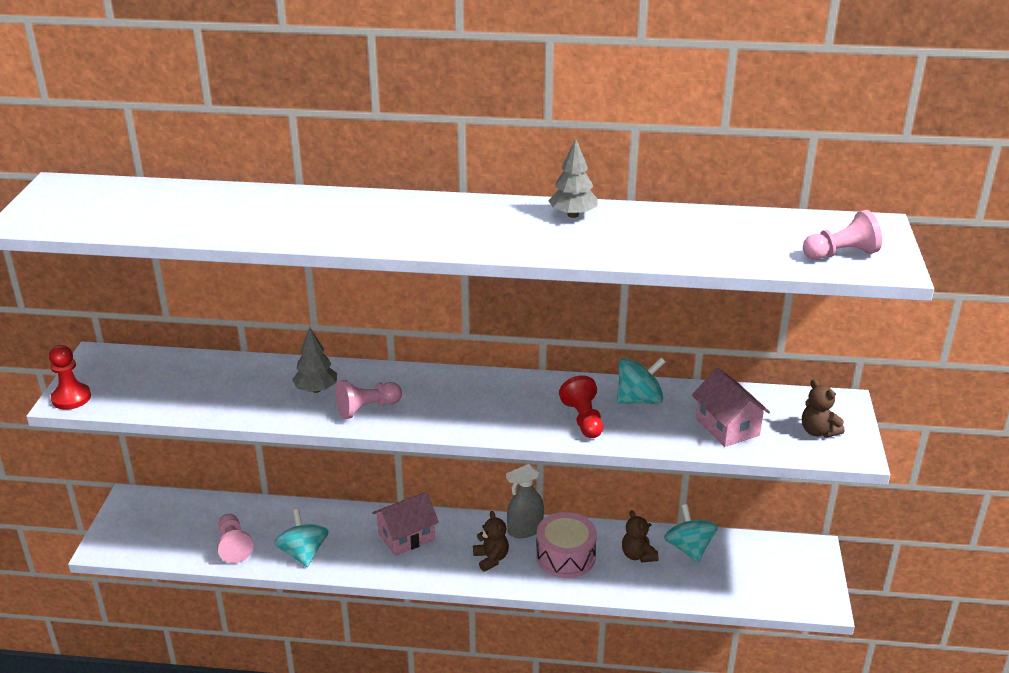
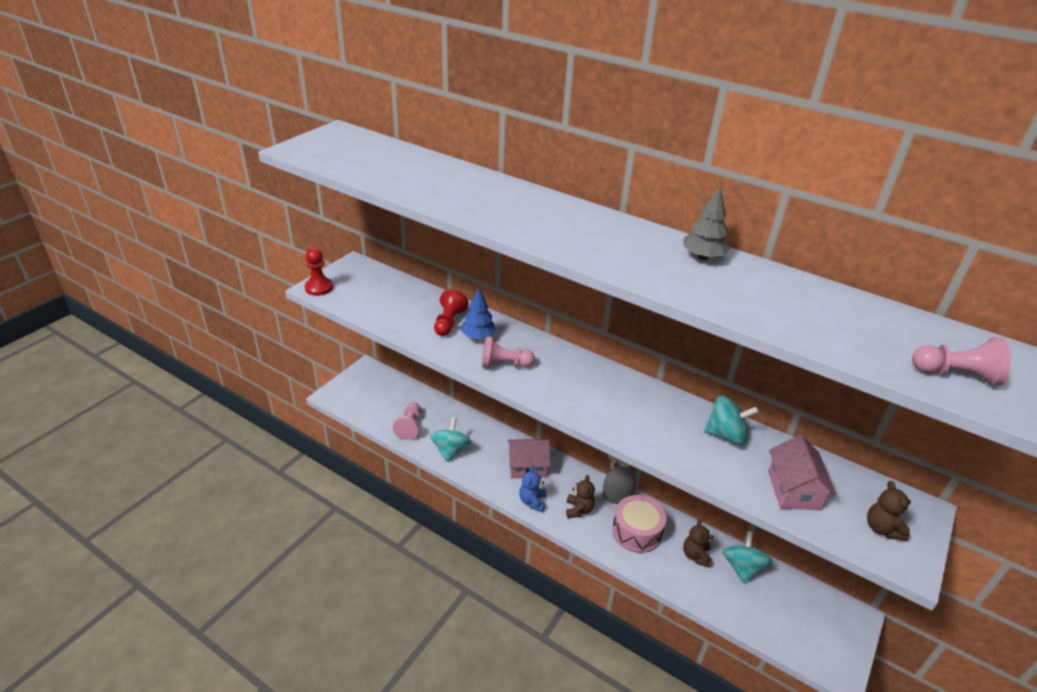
camera: 25 degrees right, 5 degrees up
(316, 389) = (478, 336): grey tree -> blue tree
(434, 570) = (532, 501): none -> blue teddy bear
(583, 420) = (667, 435): red pawn -> red pawn (449, 322)

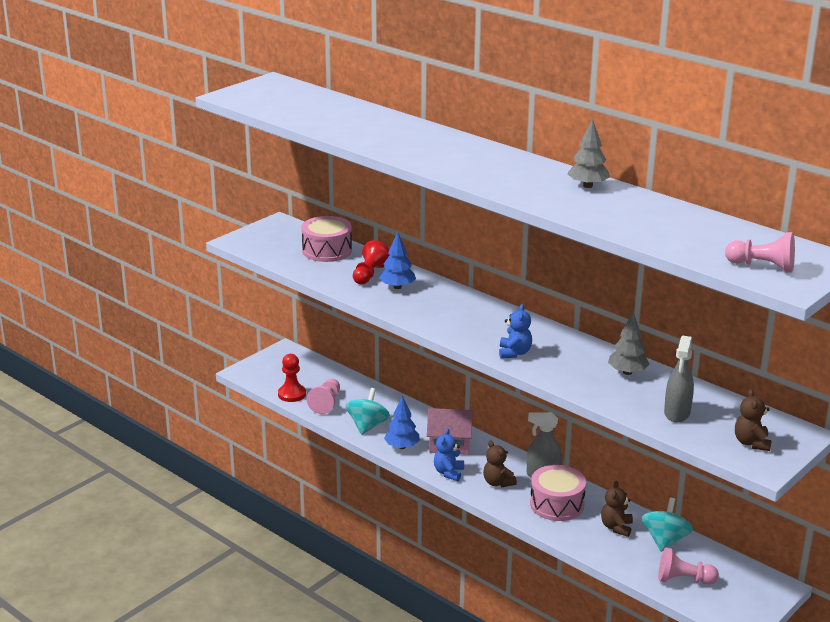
camera: 10 degrees right, 10 degrees down
(319, 288) = (240, 241): red pawn -> red pawn (292, 394)
(403, 295) = (327, 250): none -> pink drum
(485, 473) = (402, 446): none -> blue tree
(504, 364) = (419, 309): pink pawn -> pink pawn (683, 580)
(579, 509) = (498, 483): brown teddy bear -> brown teddy bear turned 135 degrees clockwise
(610, 417) = (514, 353): none -> blue teddy bear
(726, 435) = (627, 372): turquoise spinning top -> grey tree
(793, 490) = (677, 413): pink house -> grey spray bottle

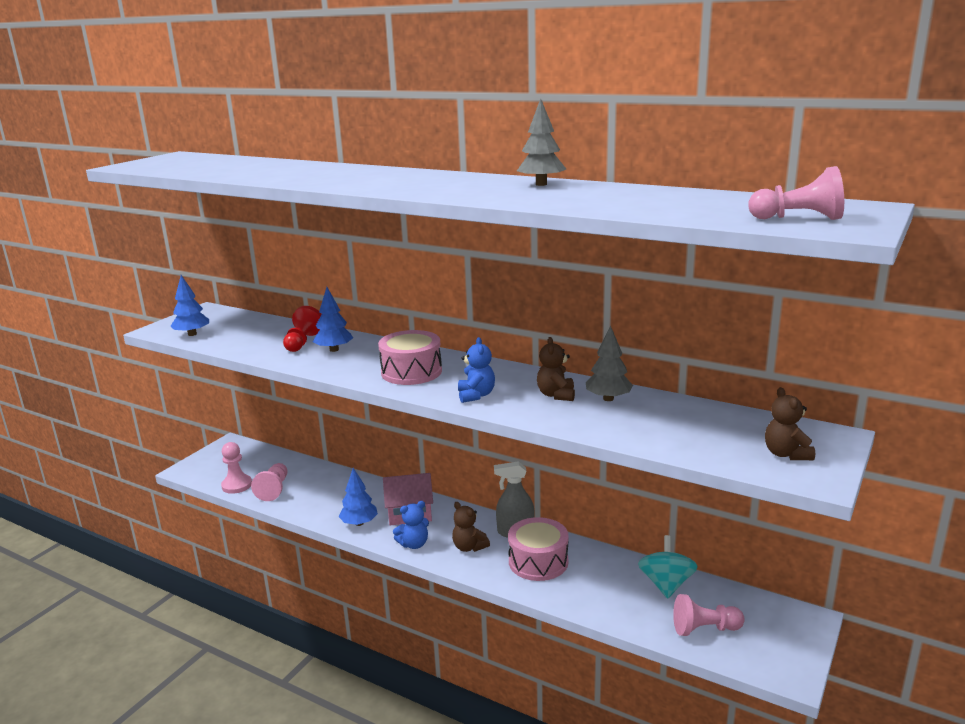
camera: 10 degrees left, 5 degrees down
(269, 251) = (192, 334): none -> blue tree
(292, 394) = (237, 485): red pawn -> pink pawn
(327, 250) = (255, 327): pink drum -> pink drum (411, 372)
(367, 426) = (320, 506): turquoise spinning top -> none
(448, 473) = (414, 544): blue teddy bear -> blue teddy bear turned 120 degrees counterclockwise
(616, 527) = (609, 578): brown teddy bear -> brown teddy bear (556, 395)
(677, 413) = (683, 433): grey spray bottle -> none

